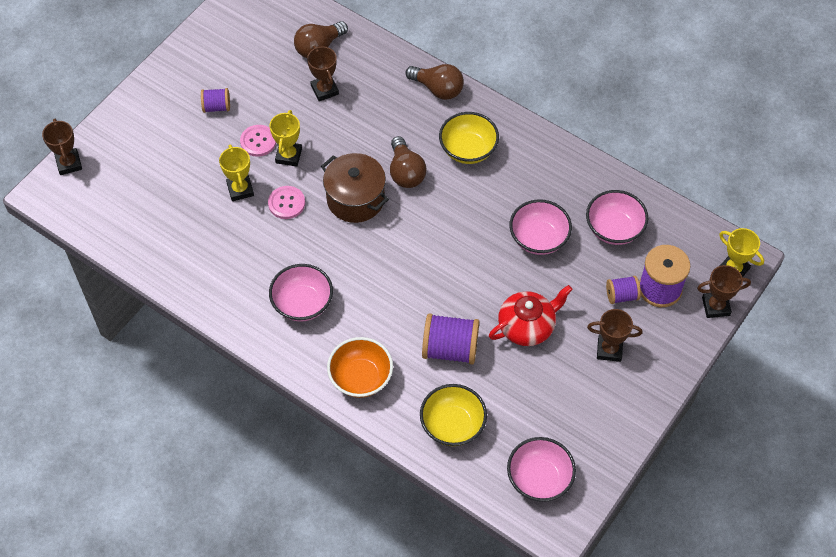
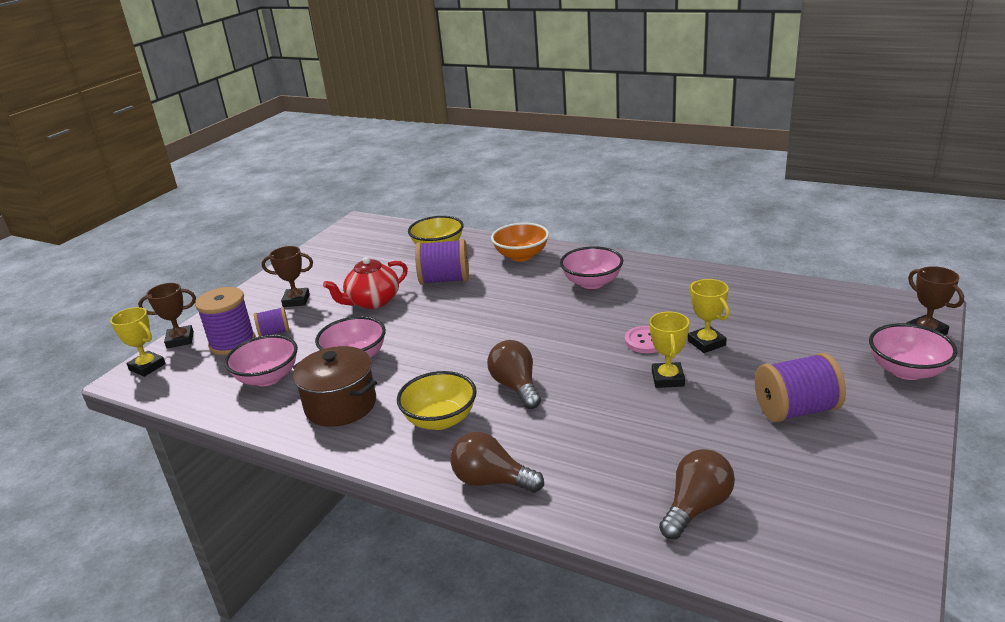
camera: 175 degrees right, 30 degrees down
(217, 107) = (796, 410): purple spool -> purple spool, size x1.77
(258, 141) = (715, 385): pink button -> none
(324, 90) = (658, 453): brown trophy -> none
(355, 199) = (569, 356): brown pot -> brown pot (341, 405)
(539, 478) = (368, 237): pink bowl -> pink bowl (907, 371)

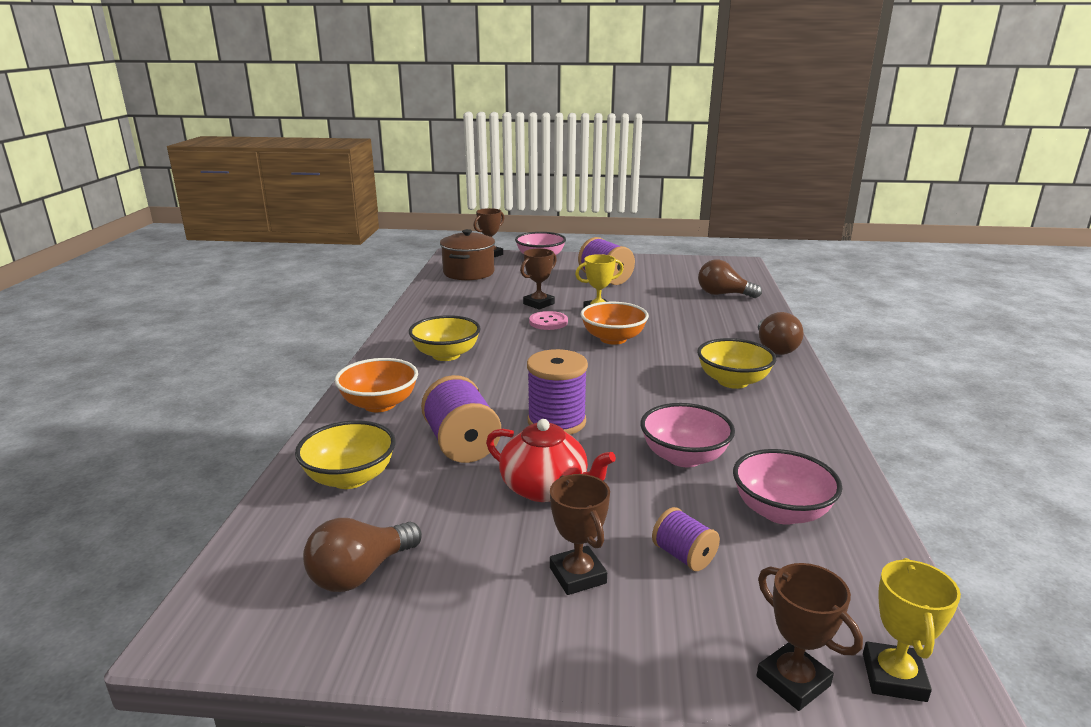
camera: 115 degrees left, 5 degrees down
(232, 343) = (743, 593): purple spool -> purple spool (556, 422)
(341, 405) = (769, 438): brown pot -> brown pot (469, 273)
(516, 387) = (656, 359): brown light bulb -> brown light bulb (360, 573)
(581, 372) = (613, 339): none -> orange bowl
(592, 283) = (446, 355): pink bowl -> yellow bowl
(706, 343) = (538, 304): yellow trophy -> brown trophy

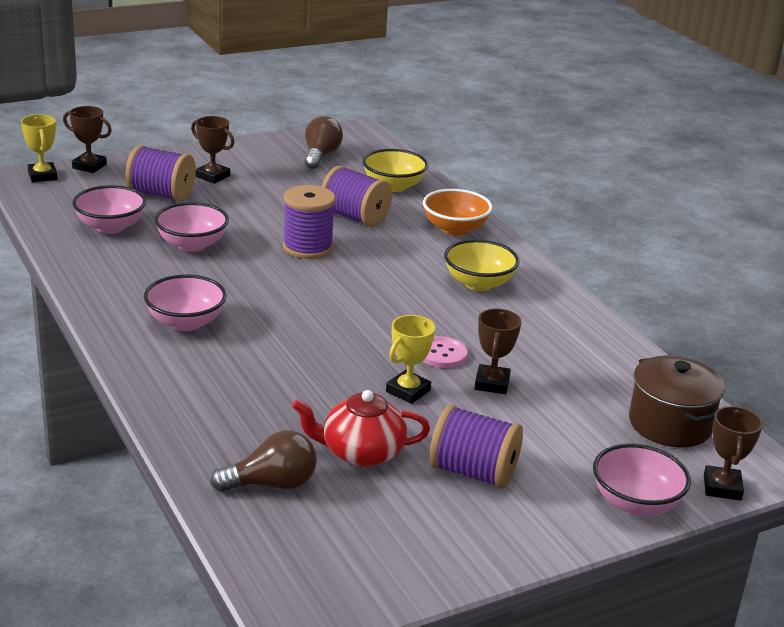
camera: 145 degrees right, 5 degrees up
(545, 488) = (269, 207): red teapot -> red teapot (361, 453)
(613, 339) = (346, 348): orange bowl -> none
(683, 556) = (161, 194): purple spool -> purple spool, size x1.77
(733, 381) = (185, 322): yellow bowl -> pink bowl
(775, 348) = (157, 383): brown light bulb -> none

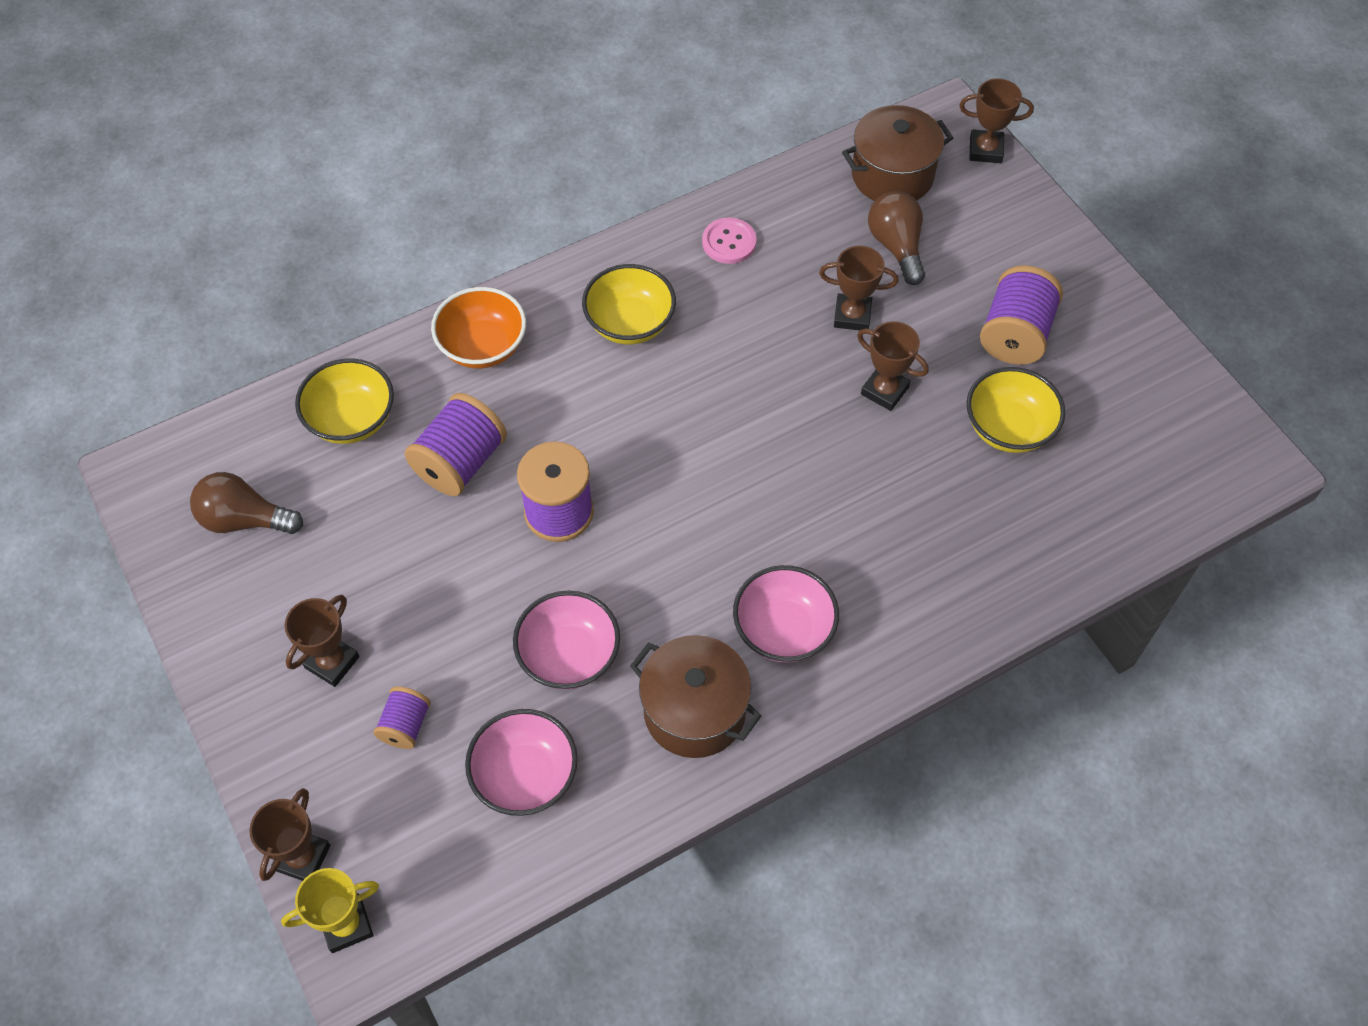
camera: 90 degrees left, 30 degrees up
(133, 284) = (694, 711): none -> brown pot
(161, 194) = (405, 725): purple spool -> purple spool, size x0.56
(272, 484) = (1082, 502): brown light bulb -> brown light bulb (896, 246)
(361, 453) = (1008, 428): red teapot -> yellow bowl
(408, 391) = (884, 391): yellow trophy -> brown trophy
(442, 354) = (801, 360): pink button -> pink button (729, 242)
(635, 503) = (1027, 214): pink bowl -> none

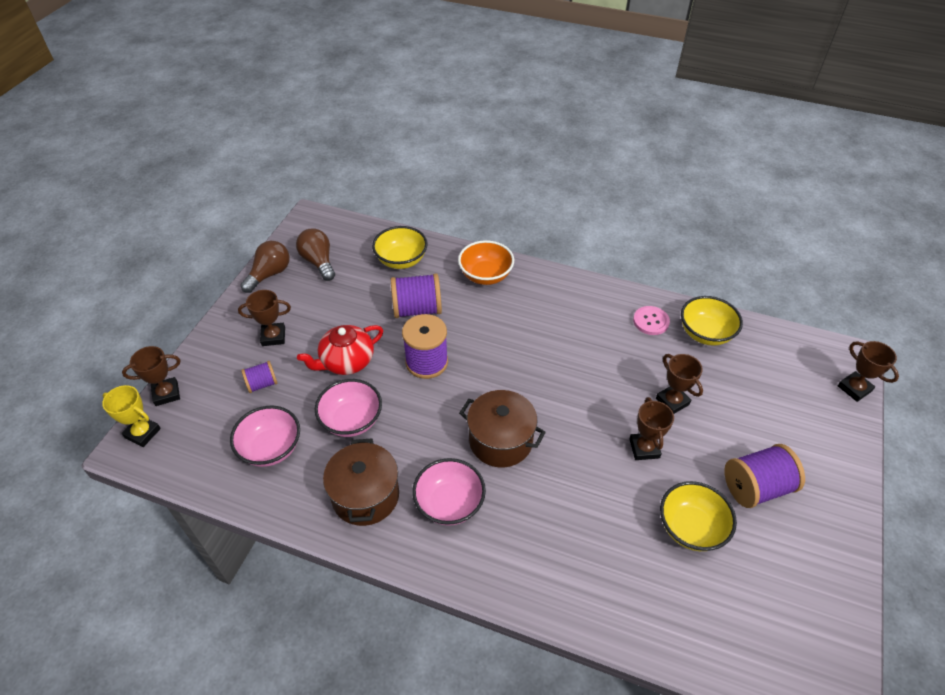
camera: 50 degrees right, 10 degrees down
(467, 601) = (346, 361): none -> red teapot
(630, 323) = (559, 317): yellow bowl -> yellow bowl (705, 333)
(892, 175) = (779, 359): brown pot -> brown pot (500, 441)
(896, 246) = (739, 391): brown light bulb -> brown light bulb (269, 274)

